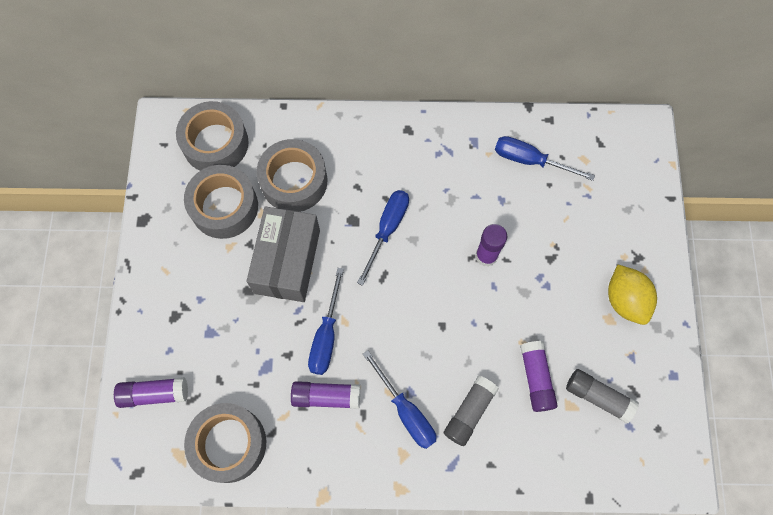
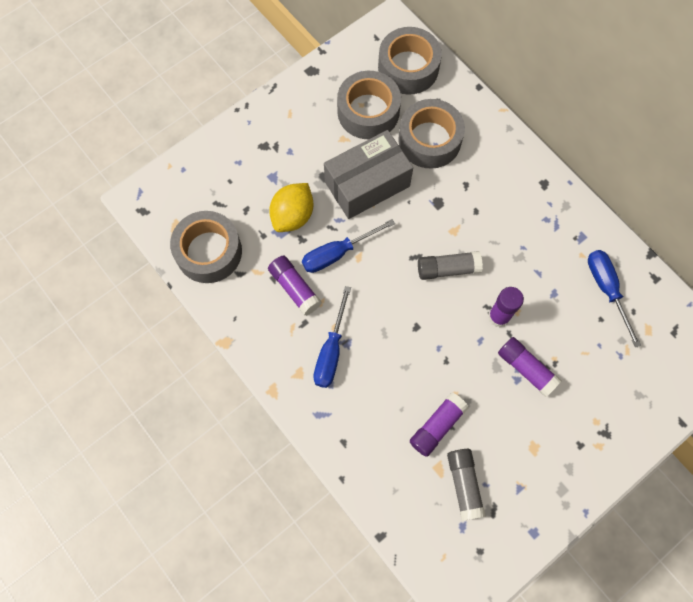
camera: 50 degrees right, 0 degrees up
(154, 394) = (202, 177): purple glue stick -> purple glue stick (526, 368)
(387, 229) = (453, 231): blue screwdriver -> none
(469, 412) = (369, 396): grey glue stick -> grey glue stick (447, 269)
(625, 300) = (561, 449): yellow lemon -> yellow lemon (293, 216)

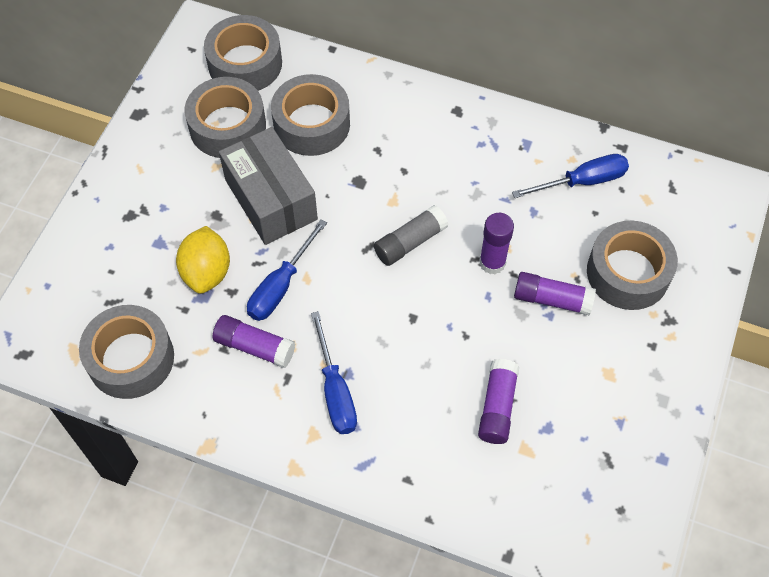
camera: 30 degrees left, 10 degrees down
(367, 184) = (270, 199): grey box -> grey box turned 60 degrees counterclockwise
(464, 484) = (562, 451): grey glue stick -> none
(596, 379) = (628, 273): none -> grey tape
(606, 289) = (582, 181): blue screwdriver -> blue screwdriver turned 120 degrees clockwise

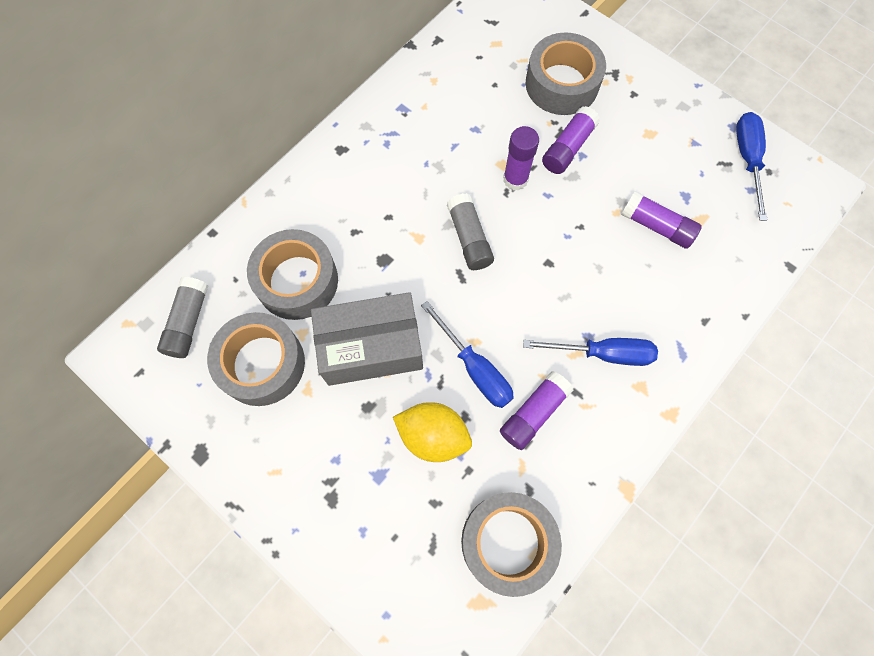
camera: 70 degrees left, 10 degrees up
(245, 63) = (188, 322): grey tape -> grey glue stick
(582, 181) = (460, 81): blue screwdriver -> blue screwdriver (747, 160)

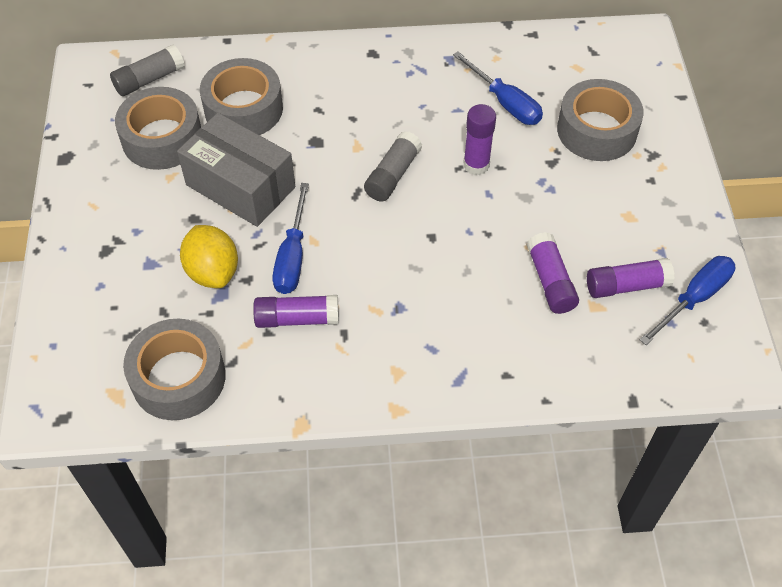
camera: 45 degrees right, 15 degrees down
(568, 148) = (545, 175): purple glue stick -> purple glue stick (626, 286)
(603, 353) = (396, 326): blue screwdriver -> blue screwdriver (505, 102)

